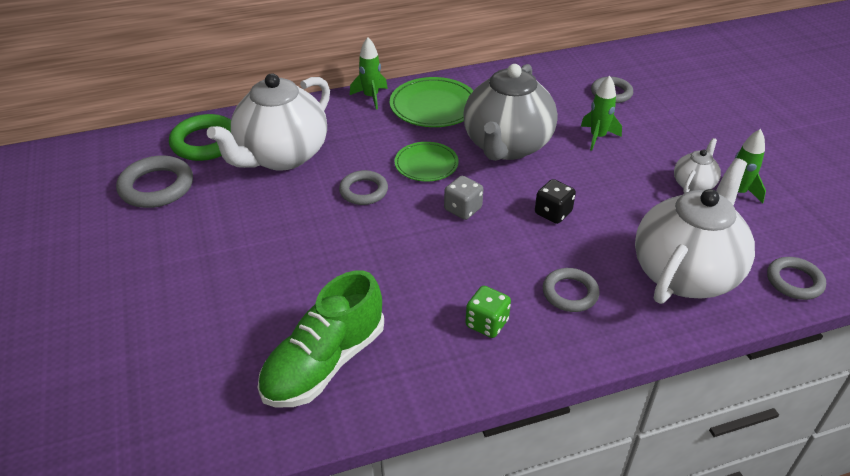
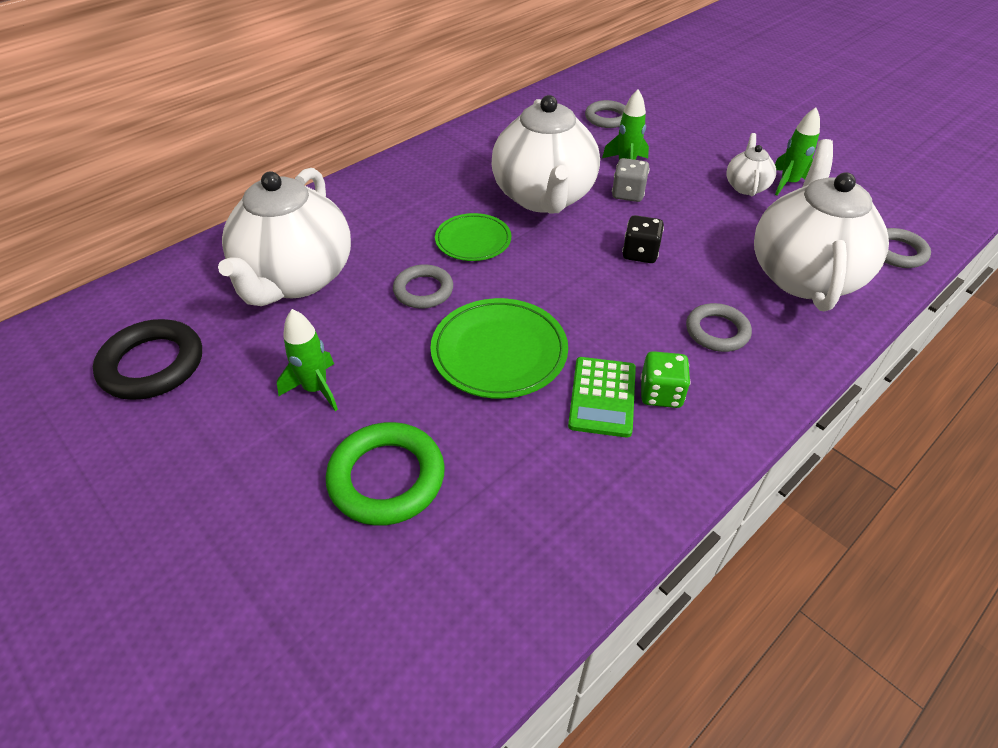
camera: 25 degrees left, 5 degrees up
(156, 187) = (152, 365): grey ring -> black ring
(205, 142) = (185, 290): green ring -> green ring (386, 478)
(324, 363) = (518, 509): green shoe -> none
(371, 97) = (358, 183): green rocket -> green rocket (316, 389)
(433, 106) = (437, 176): green plate -> green plate (499, 352)
(440, 310) = (602, 397): none -> green calculator
(463, 209) = (547, 277): grey dice -> grey dice (628, 194)
(506, 146) = (544, 197): grey teapot -> white teapot

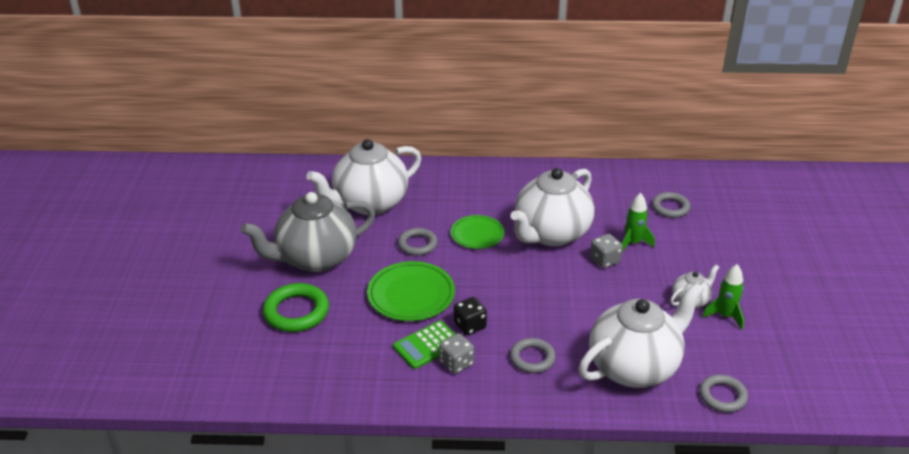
camera: 45 degrees right, 10 degrees down
(152, 365) = (269, 207): black ring -> none
(316, 389) = (315, 258): green rocket -> grey teapot
(640, 253) = (556, 295): black dice -> black dice (470, 325)
(661, 394) = (456, 363): green dice -> grey dice

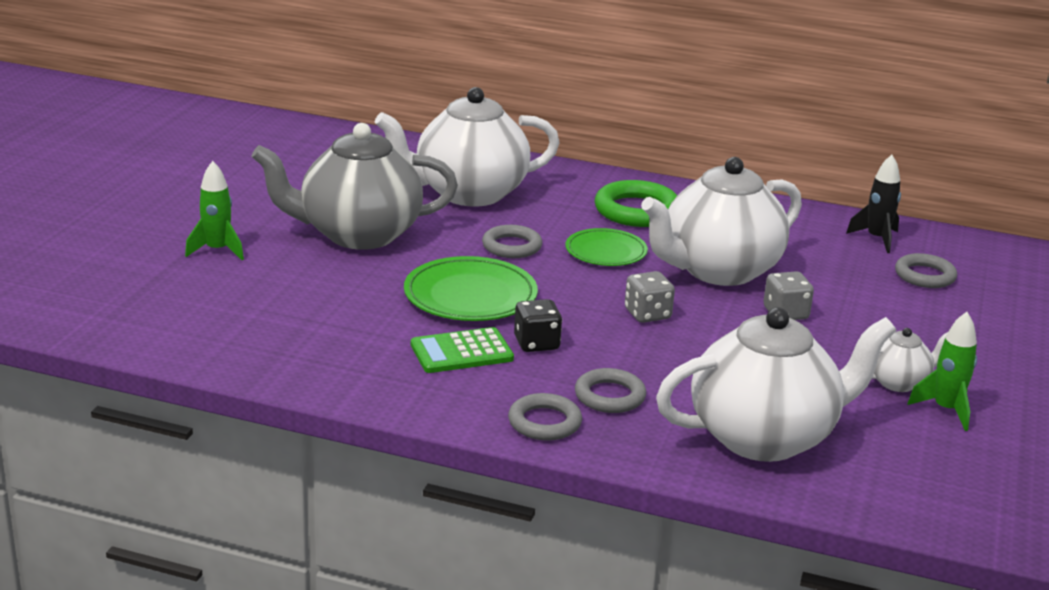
camera: 15 degrees right, 10 degrees down
(296, 312) = (298, 282): green ring -> green ring (637, 211)
(456, 363) = (492, 379): grey dice -> grey dice (647, 314)
(631, 183) = (877, 239): none -> black rocket
(633, 243) = (842, 303): green rocket -> green rocket (217, 250)
(722, 396) = (890, 499): grey ring -> grey ring (544, 422)

